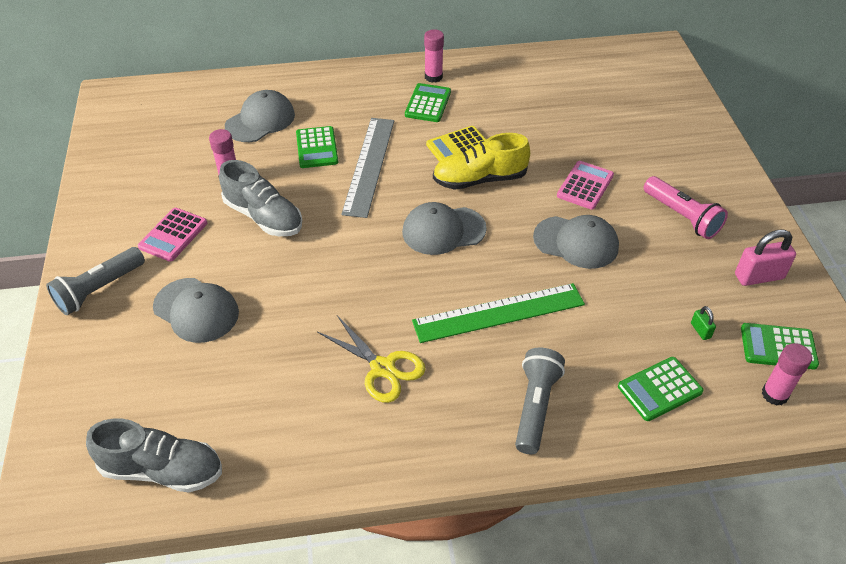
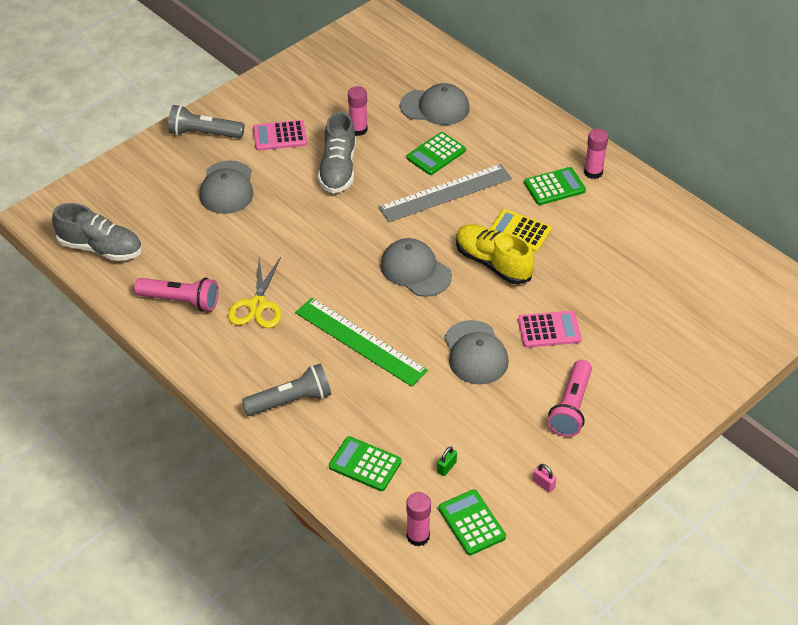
camera: 55 degrees right, 0 degrees up
(162, 470) = (100, 248): grey shoe -> grey shoe turned 45 degrees counterclockwise
(316, 432) = (180, 301): none -> pink flashlight
(759, 276) = (543, 484): pink padlock -> pink padlock, size x0.49

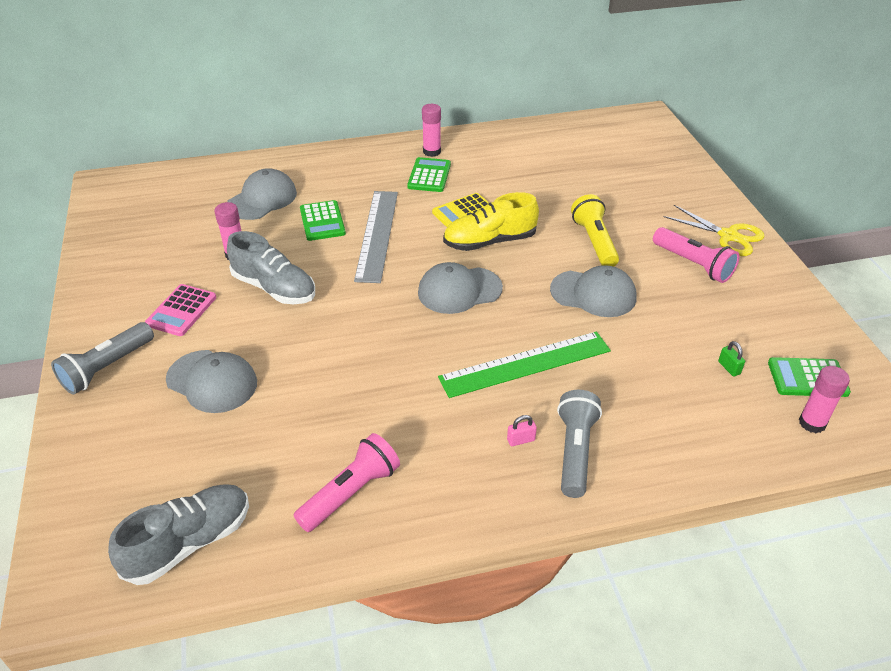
camera: 60 degrees left, 5 degrees down
(257, 305) = (413, 425): yellow scissors -> yellow scissors (728, 236)
(365, 464) = (697, 426): green calculator -> none
(543, 484) = (777, 314): pink padlock -> pink padlock (521, 440)
(549, 330) = (594, 241): pink calculator -> yellow flashlight

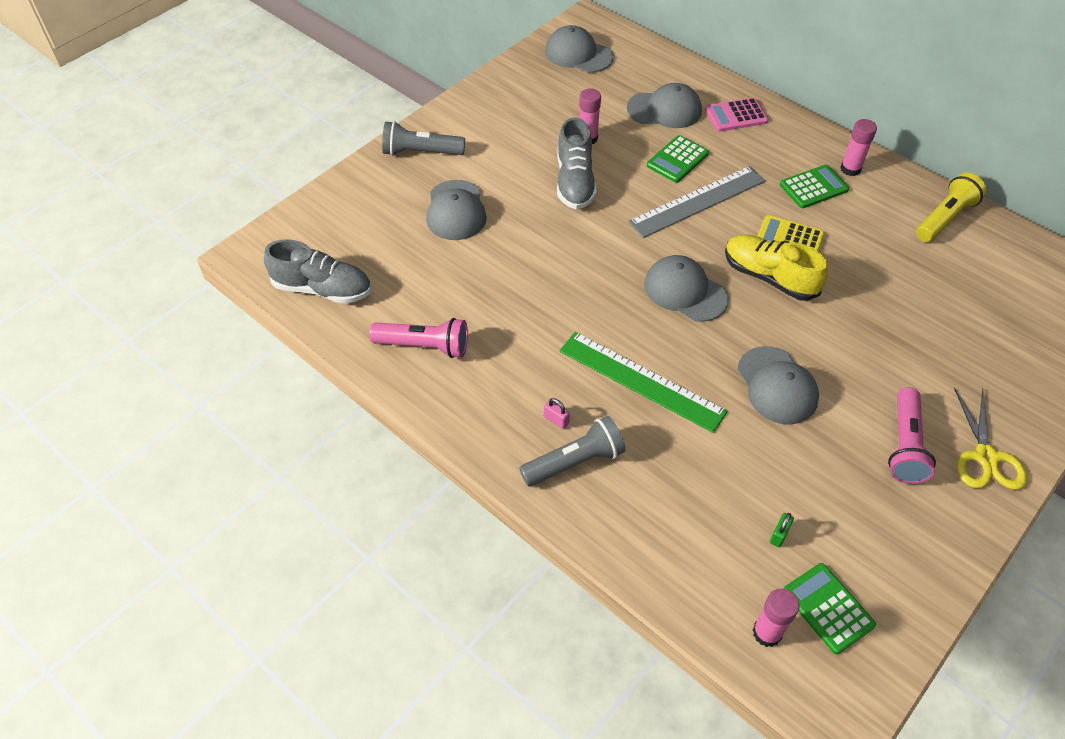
camera: 55 degrees right, 10 degrees up
(135, 209) = (578, 54): none -> grey cap
(181, 311) = (504, 150): pink calculator -> pink calculator (736, 115)
(594, 241) = (853, 351): yellow flashlight -> yellow flashlight (945, 218)

